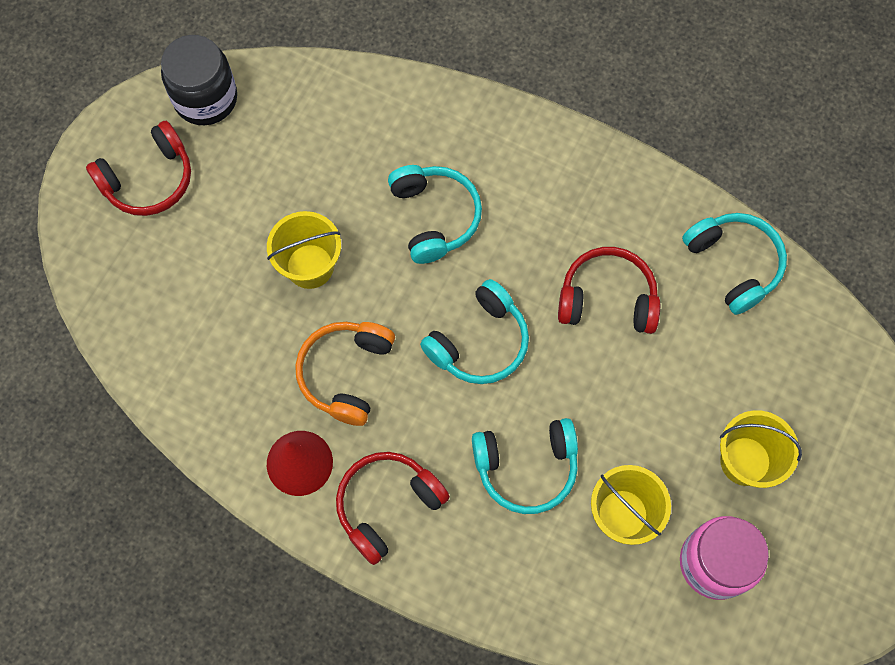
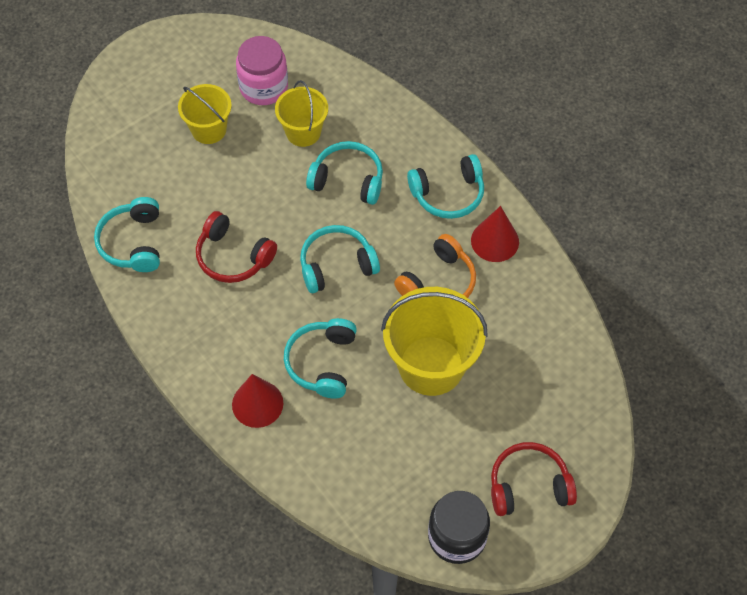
camera: 155 degrees left, 10 degrees down
(310, 266) = (431, 365): yellow bucket -> yellow bucket, size x1.71
(387, 505) = (448, 194): red headphones -> turquoise headphones
(480, 143) = (257, 403): none -> red cone

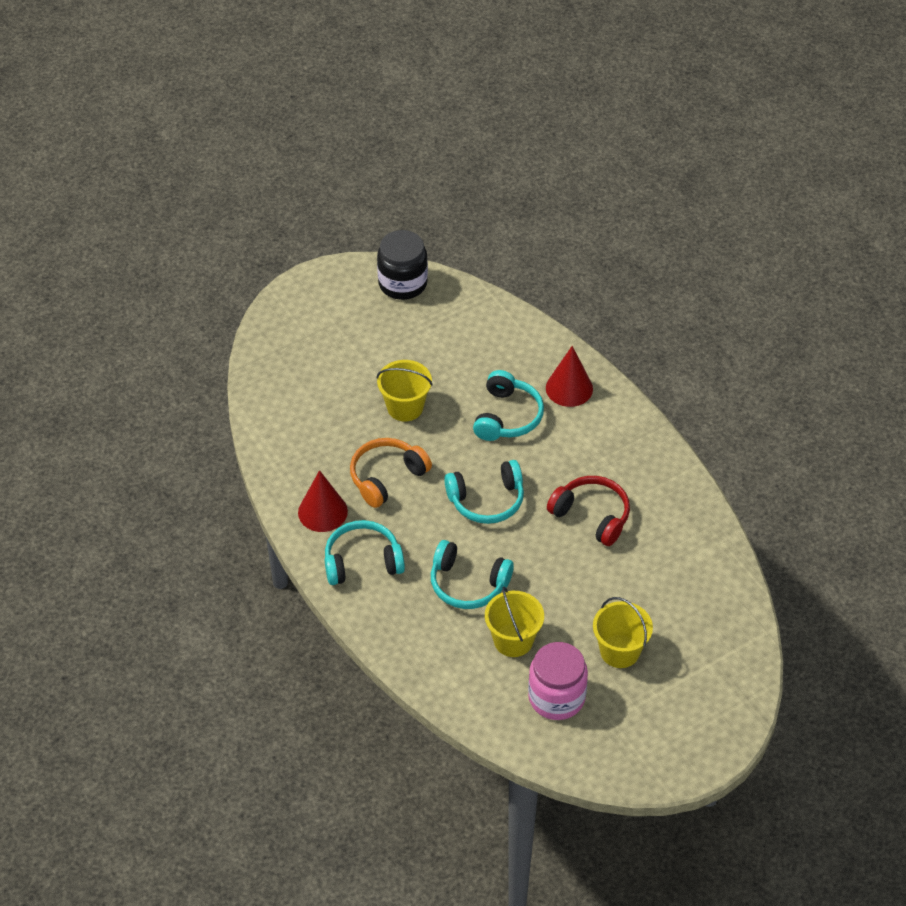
camera: 175 degrees left, 10 degrees down
(133, 242) = (696, 536): turquoise headphones -> none
(431, 365) = (405, 407): yellow bucket -> yellow bucket, size x0.59
(528, 485) = (334, 313): red headphones -> none

